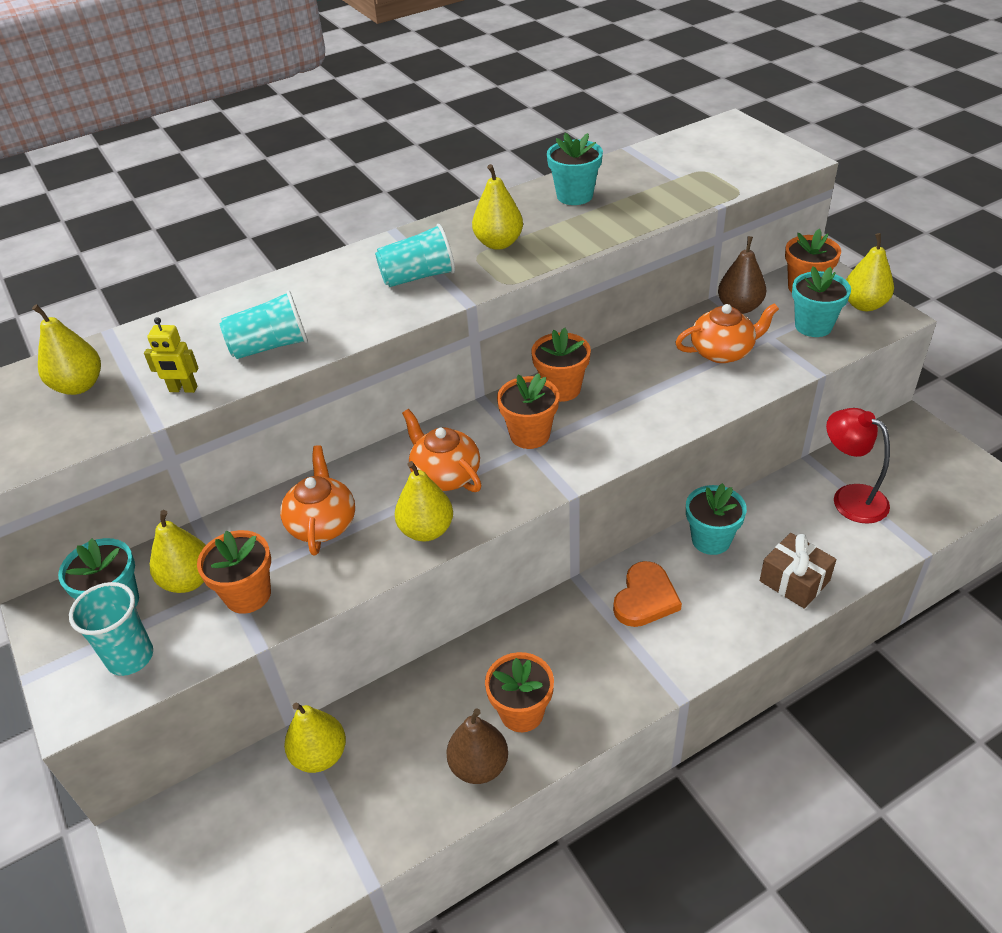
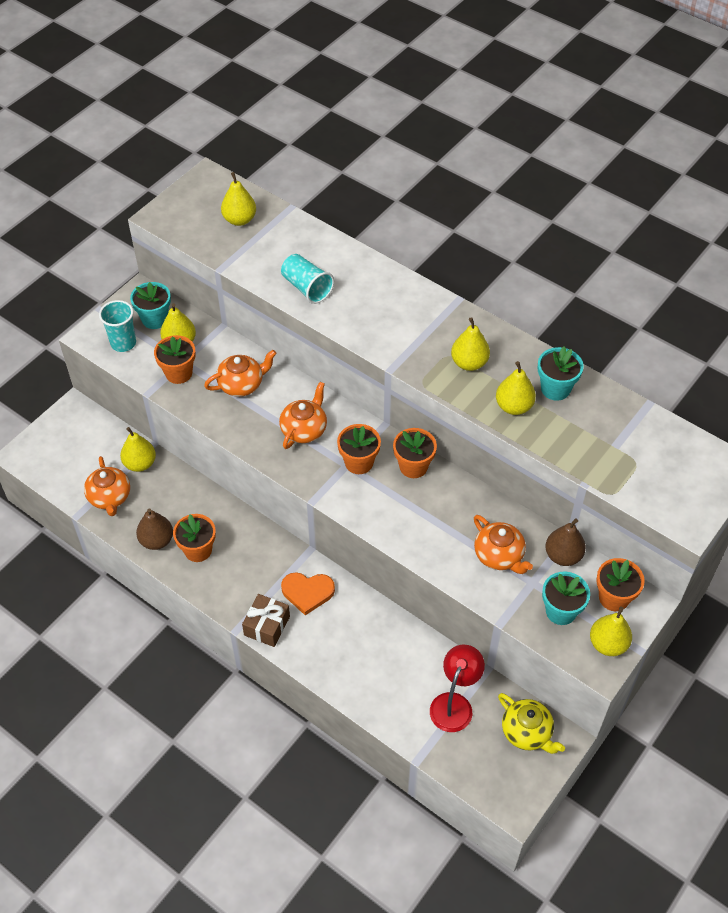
camera: 65 degrees right, 10 degrees up
(183, 389) = (253, 266): yellow robot -> none
(361, 817) = (110, 497): none -> orange teapot
(418, 277) = (409, 332): turquoise cup -> none
(426, 530) = (254, 436): yellow pear -> yellow pear (514, 406)
(711, 540) = (375, 620): turquoise flower pot -> none
(794, 581) = (356, 679): brown gift -> brown gift (267, 626)
(898, 448) = (527, 732): none -> yellow teapot

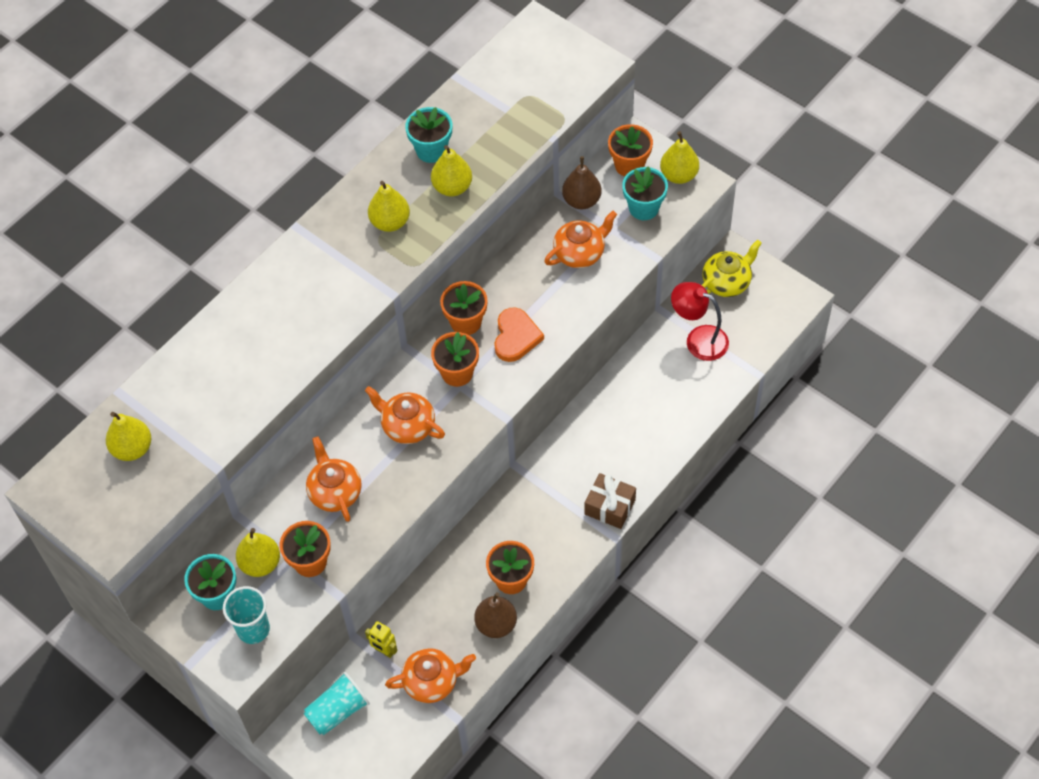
camera: 85 degrees left, 5 degrees up
(140, 463) = (384, 650): yellow pear -> yellow robot
(306, 288) = (259, 374): turquoise cup -> turquoise cup (338, 711)
(307, 592) = (570, 468): orange heart -> orange heart (516, 337)

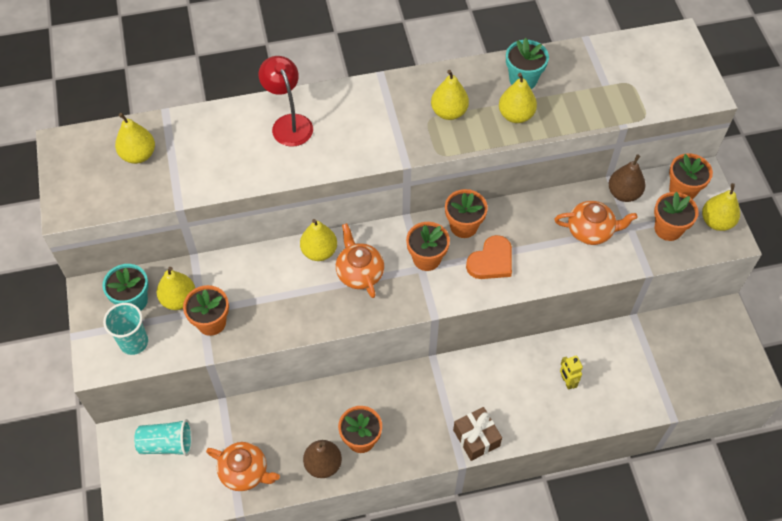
camera: 35 degrees right, 0 degrees up
(335, 492) = (270, 284): orange teapot -> none
(354, 432) = (319, 251): none -> yellow pear
(384, 650) = (233, 425): yellow robot -> yellow robot (567, 381)
(643, 208) = (668, 229): turquoise flower pot -> orange flower pot
(698, 339) = (646, 359): red lamp -> red lamp (289, 123)
(727, 282) = (703, 331): yellow teapot -> none

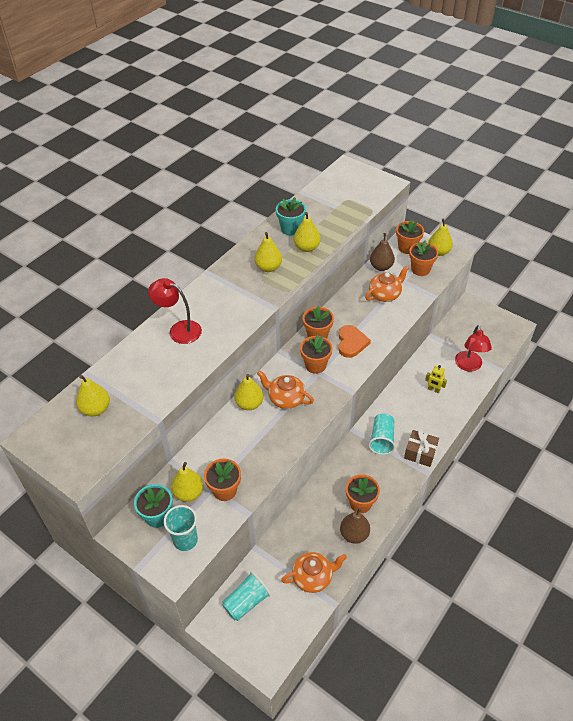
camera: 40 degrees left, 10 degrees down
(451, 392) = (382, 439): none -> turquoise cup
(639, 385) = (469, 366): none -> red lamp

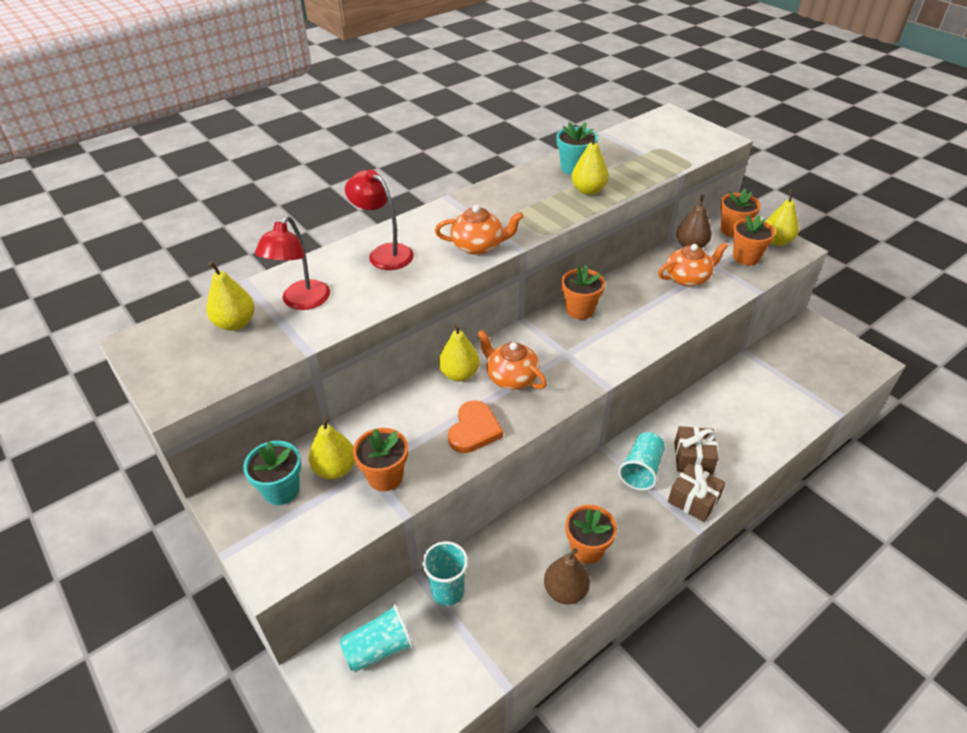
camera: 15 degrees right, 5 degrees down
(185, 540) = (305, 531): turquoise cup -> turquoise cup (447, 591)
(268, 267) = (529, 204): yellow pear -> none
(313, 577) = (486, 638): orange teapot -> orange teapot (478, 246)
(315, 365) = (566, 345): orange flower pot -> none
(351, 343) = (624, 327): orange heart -> orange heart (474, 430)
(413, 423) = (693, 458): none -> brown gift
(433, 390) = (733, 420): yellow robot -> none
(469, 366) = (792, 400): red lamp -> red lamp (301, 302)

